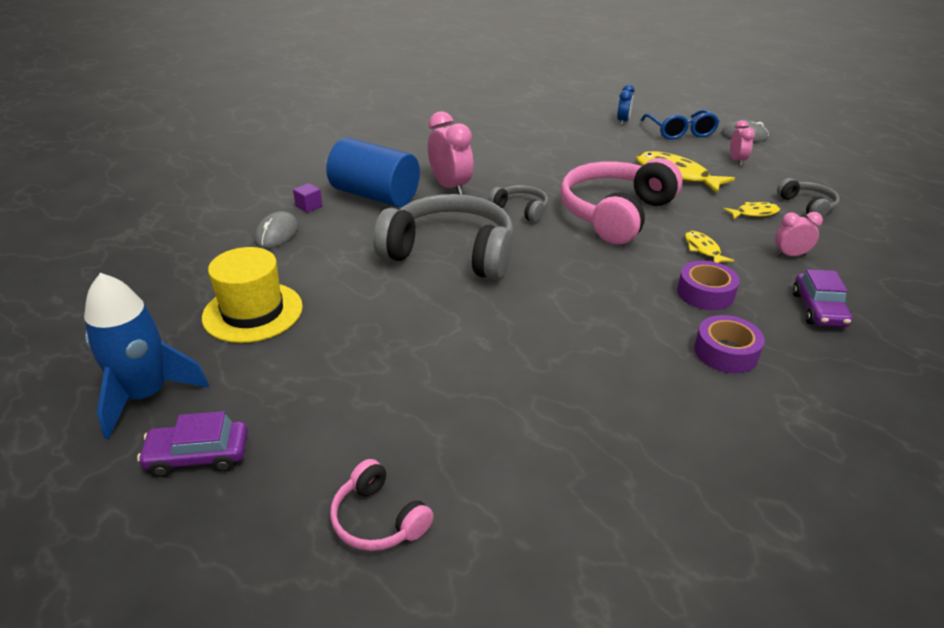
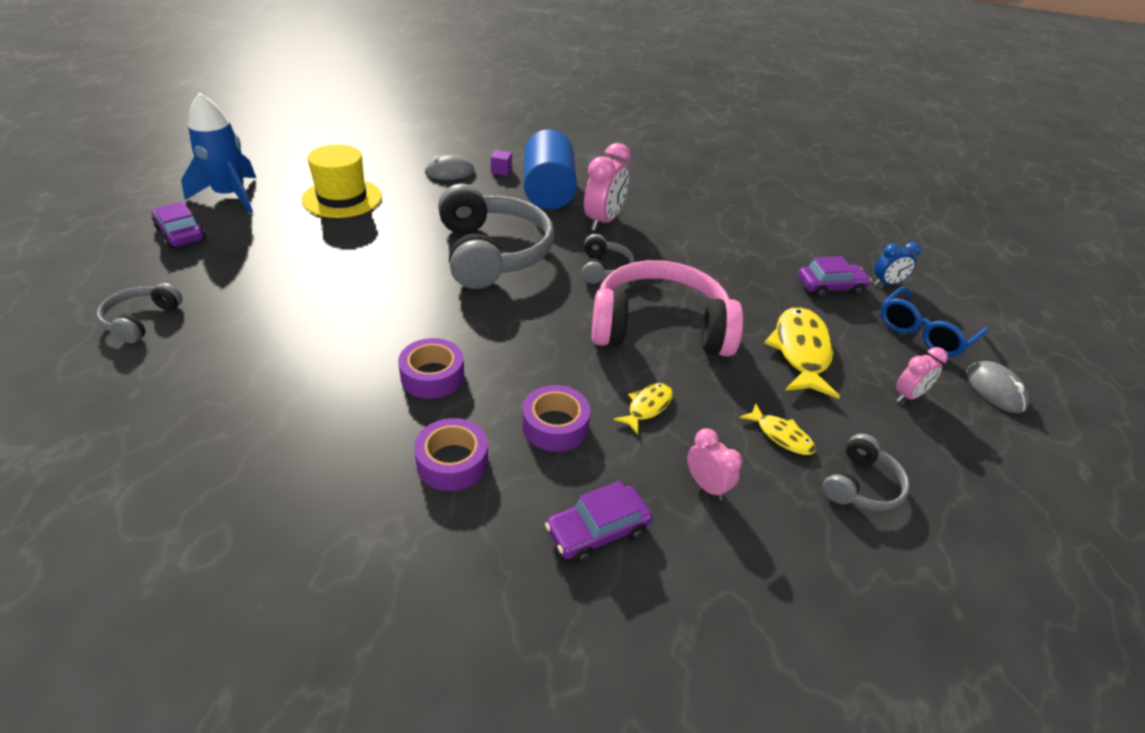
camera: 55 degrees right, 5 degrees up
(378, 519) = (141, 320): pink headphones -> grey headphones
(612, 334) = (432, 376): none -> purple tape
(613, 139) = (830, 287): none -> purple car

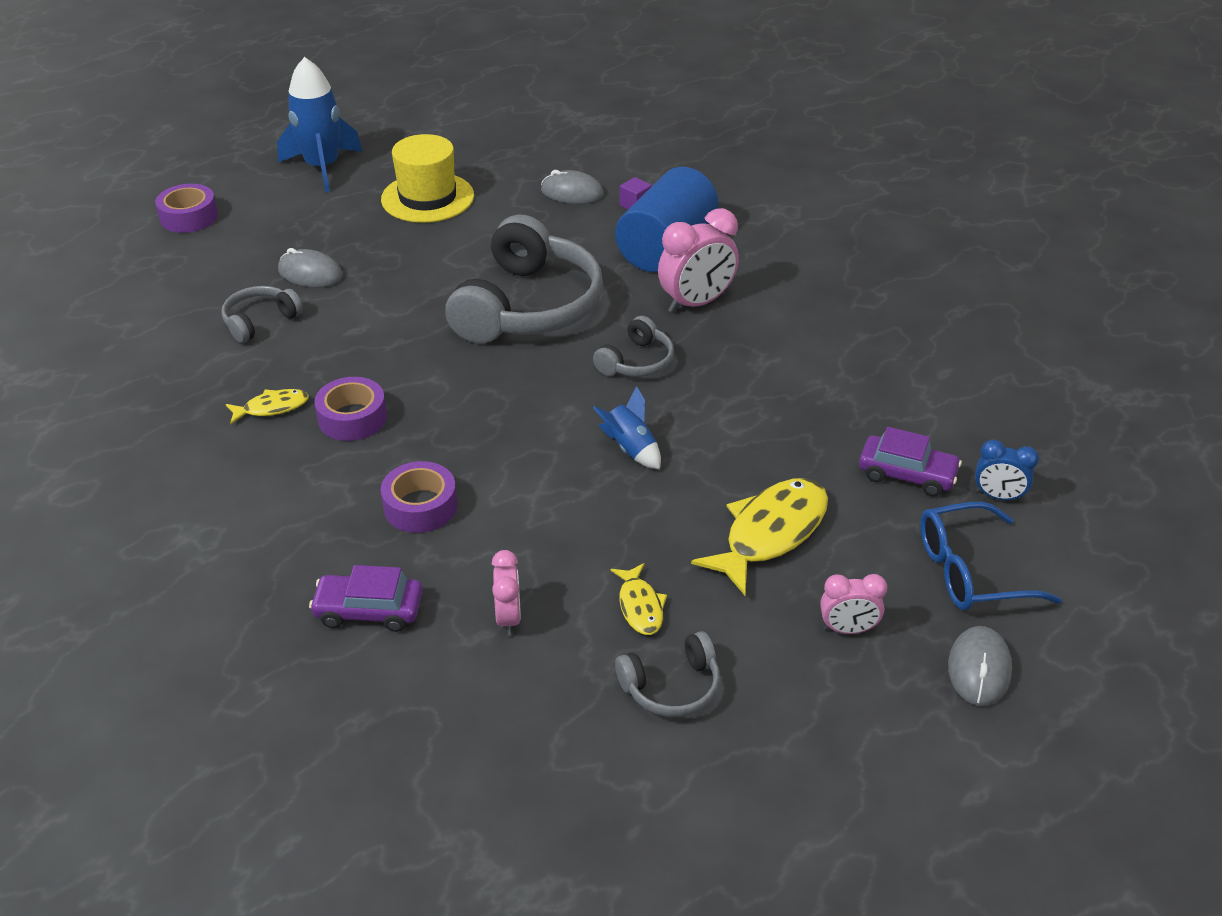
camera: 35 degrees right, 0 degrees up
(141, 320) = (157, 281): grey headphones -> grey headphones (260, 321)
(180, 233) = (248, 200): purple car -> none
(290, 275) = (310, 273): none -> grey mouse
(452, 462) = (301, 502): purple tape -> purple tape (189, 217)
(647, 407) = (528, 524): yellow fish -> yellow fish (272, 408)
(659, 327) = (630, 448): pink headphones -> blue rocket

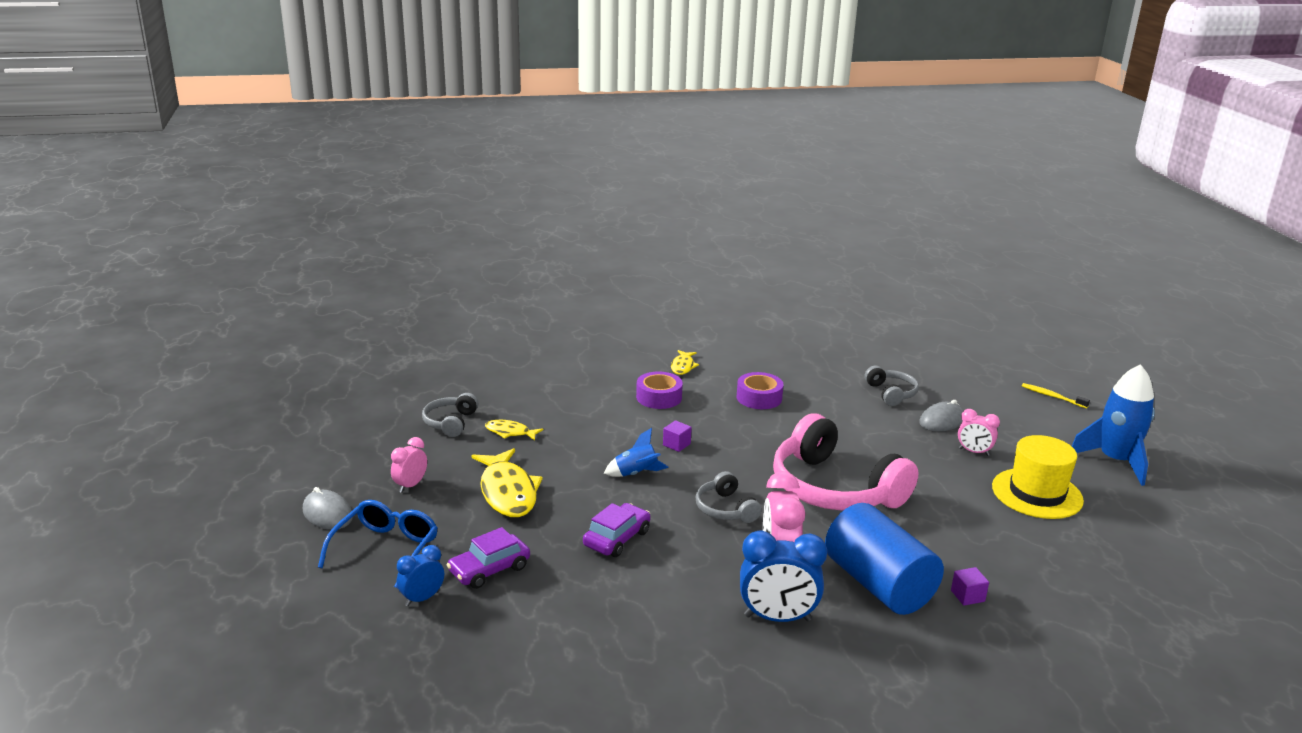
camera: 120 degrees right, 15 degrees down
(189, 217) = (1052, 396): purple tape -> yellow toothbrush
(272, 408) = (791, 379): yellow fish -> yellow fish (683, 366)
(369, 610) = (598, 367): purple car -> purple car (617, 538)
(508, 618) = (549, 397): pink clock -> pink clock (974, 452)
(528, 307) = (834, 489): grey headphones -> pink headphones
(535, 443) = (676, 444): none -> purple cube
(572, 192) = (1011, 568): grey mouse -> none
(770, 283) = (777, 618): none -> blue clock

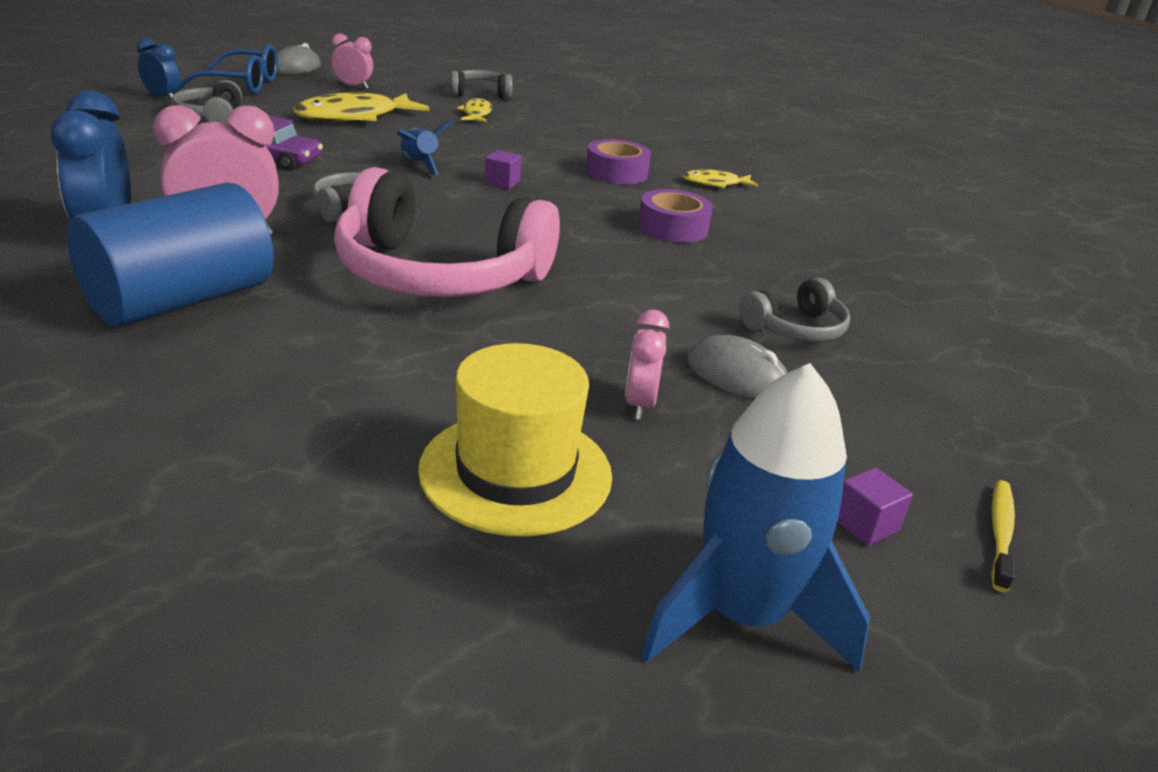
camera: 70 degrees right, 5 degrees up
(489, 569) = (210, 115): purple car -> grey headphones
(834, 489) = (438, 275): pink headphones -> pink headphones turned 105 degrees counterclockwise
(967, 596) = (146, 371): purple cube -> purple cube (865, 524)

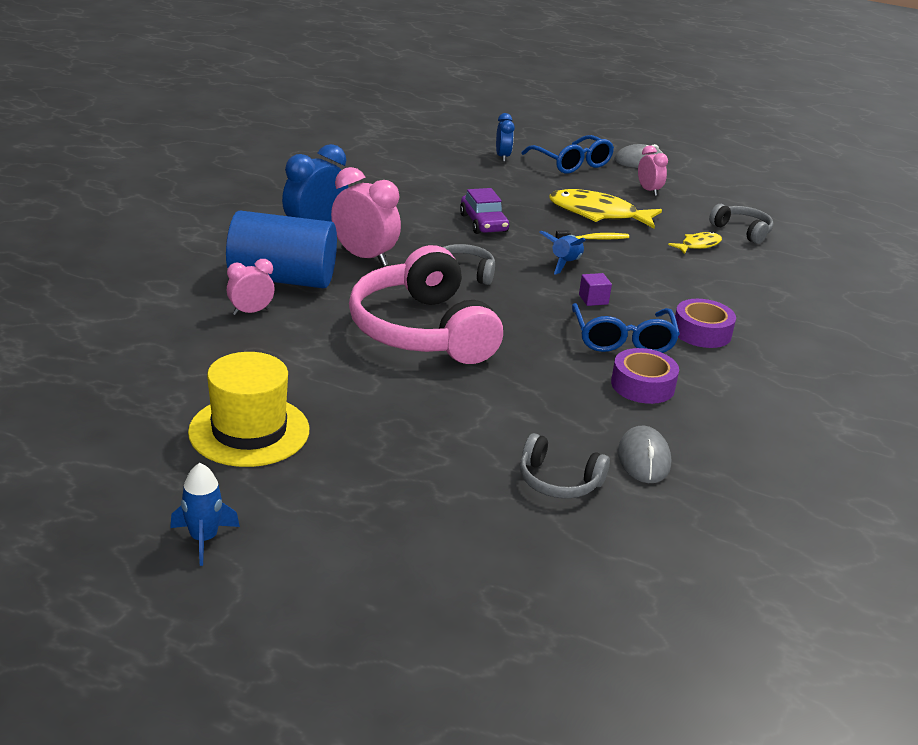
camera: 55 degrees right, 0 degrees up
(210, 115) = (506, 179): grey headphones -> none
(587, 202) = (623, 339): none -> blue glasses
(639, 404) = (366, 448): pink clock -> pink clock (251, 312)
(715, 184) = (769, 378): yellow fish -> none
(737, 375) = (452, 473): grey mouse -> grey mouse (643, 459)
(742, 616) = (204, 539): blue rocket -> blue rocket, size x0.54
(865, 524) = (336, 565): purple cube -> none
(1000, 533) = (390, 625): yellow toothbrush -> yellow toothbrush (594, 239)

